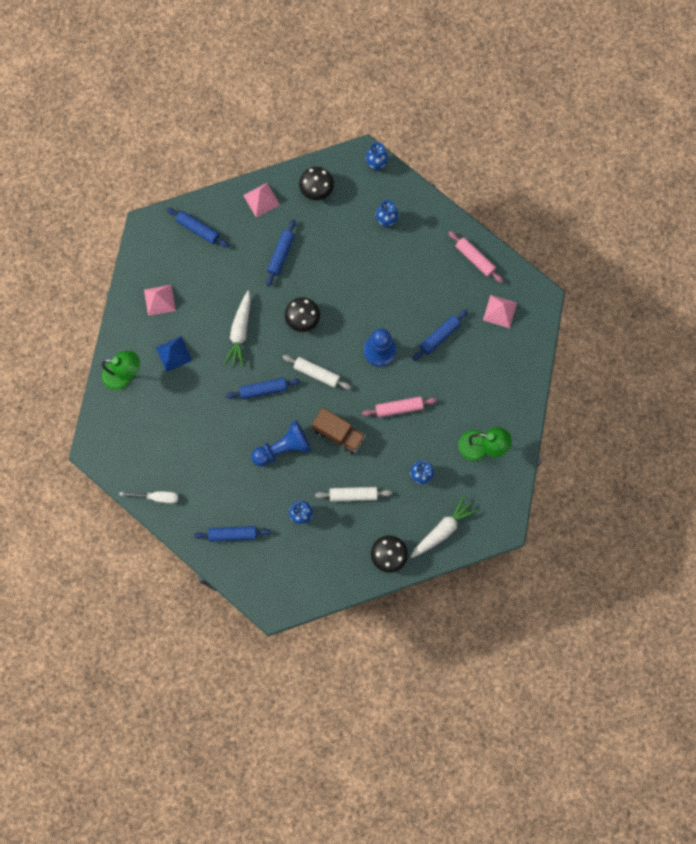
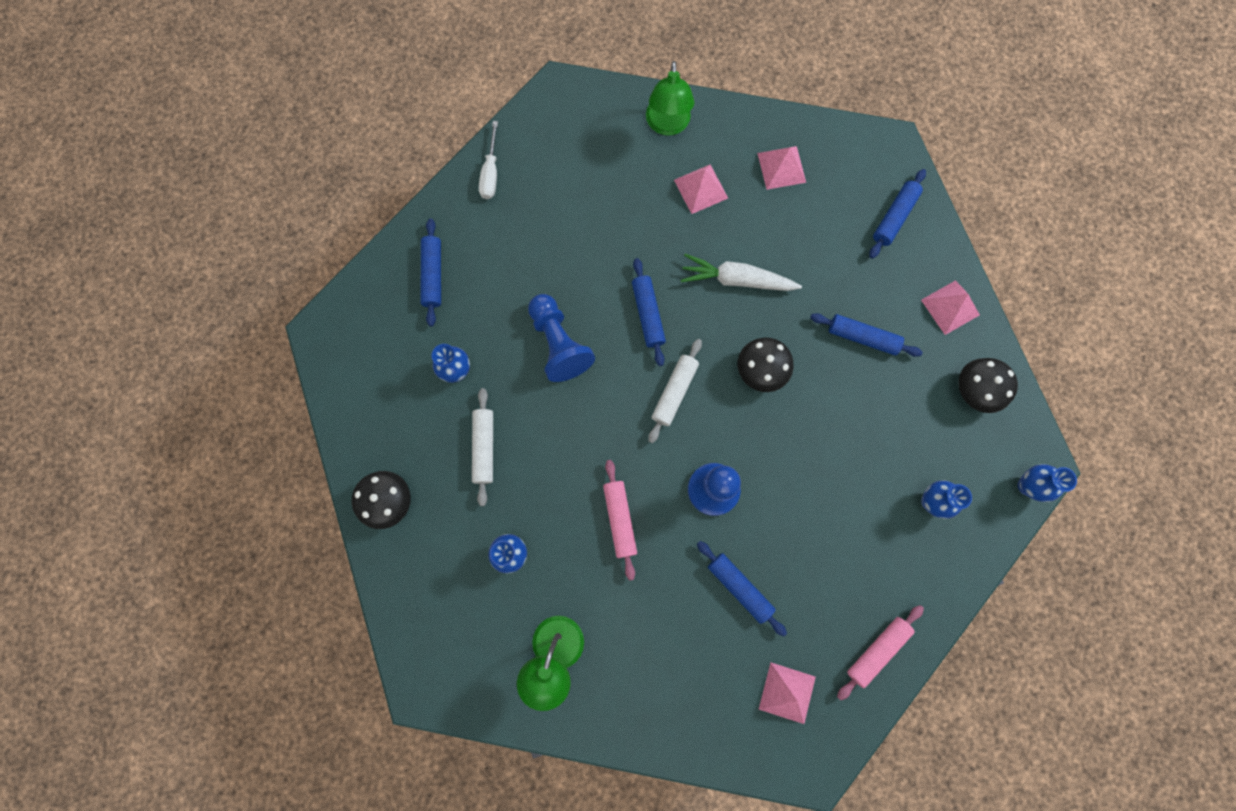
camera: 90 degrees right, 0 degrees up
(173, 354) = (701, 188): blue pyramid -> pink pyramid
(339, 434) = (579, 426): brown truck -> none
(443, 529) = (424, 587): white carrot -> none

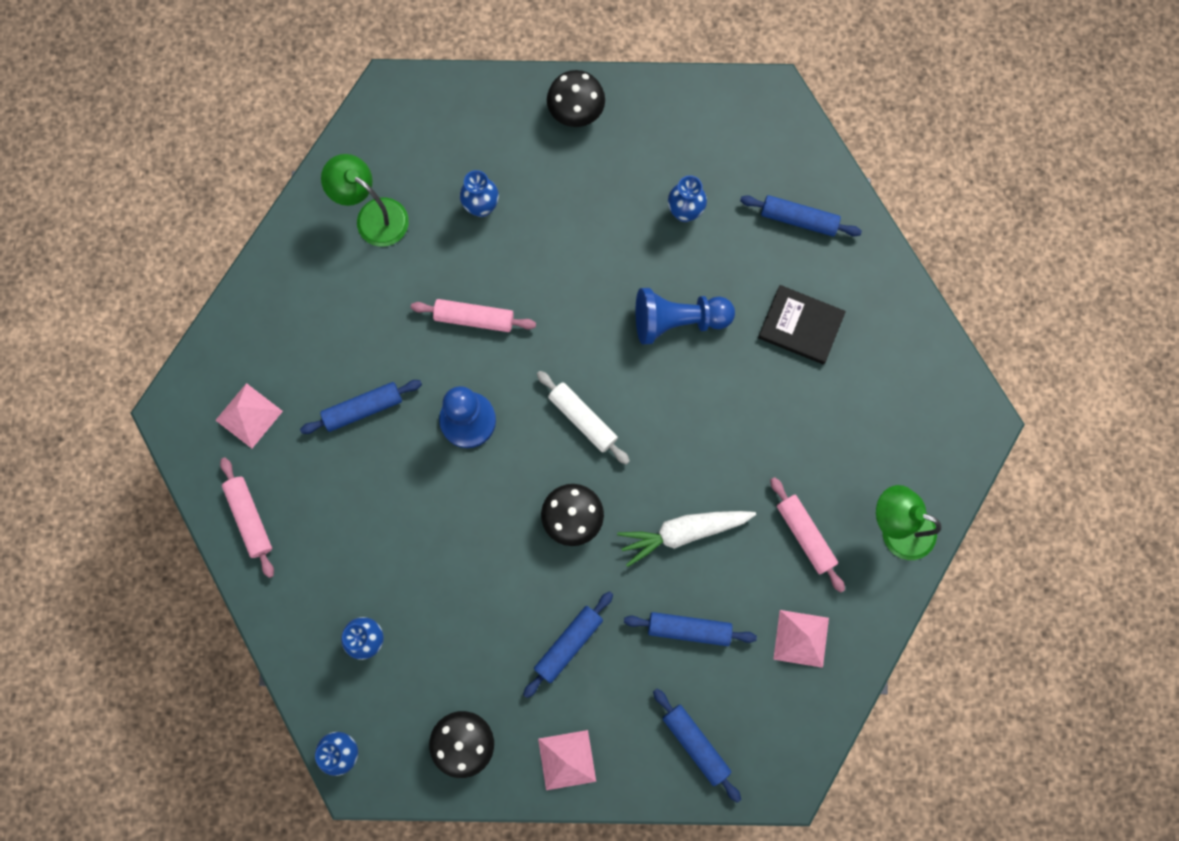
camera: 110 degrees right, 0 degrees up
(484, 447) = (595, 214): white rolling pin -> none
(491, 173) = (899, 314): white screwdriver -> none
(528, 245) = (800, 326): none -> black book
(648, 314) = (677, 423): blue rolling pin -> blue rolling pin (689, 629)
(701, 188) = (805, 535): pink pyramid -> pink rolling pin
(736, 280) = (683, 532): white carrot -> white carrot turned 135 degrees counterclockwise

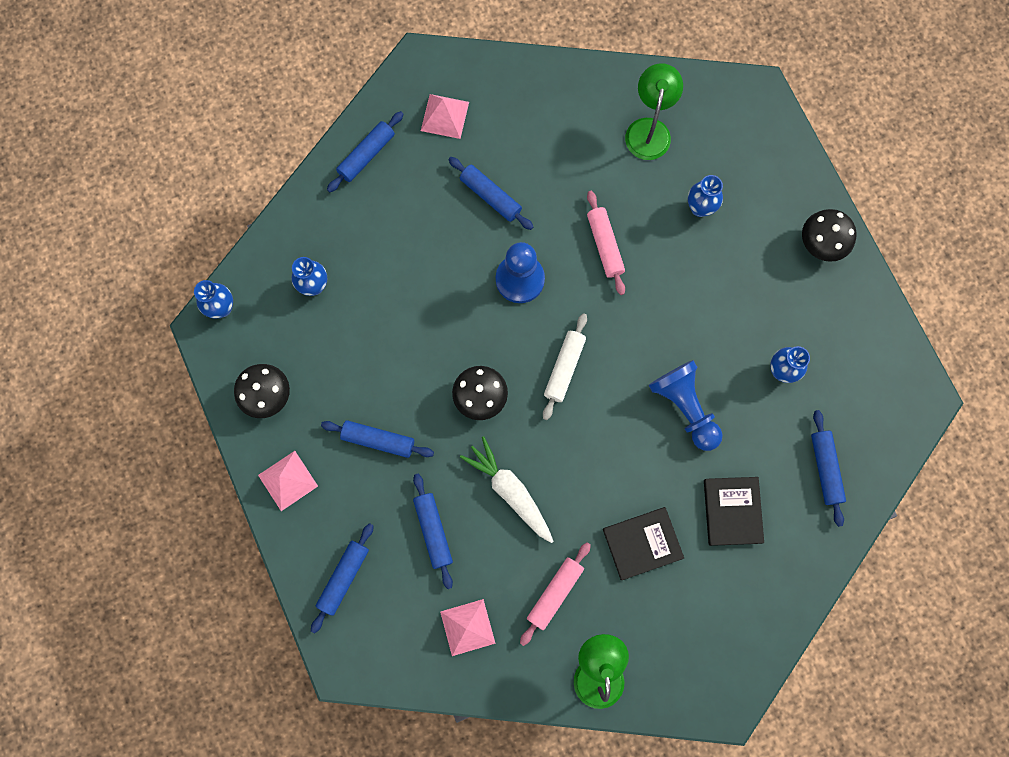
camera: 65 degrees right, 0 degrees up
(250, 518) = (366, 155): pink rolling pin -> blue rolling pin
(793, 427) = (642, 543): none -> black book

